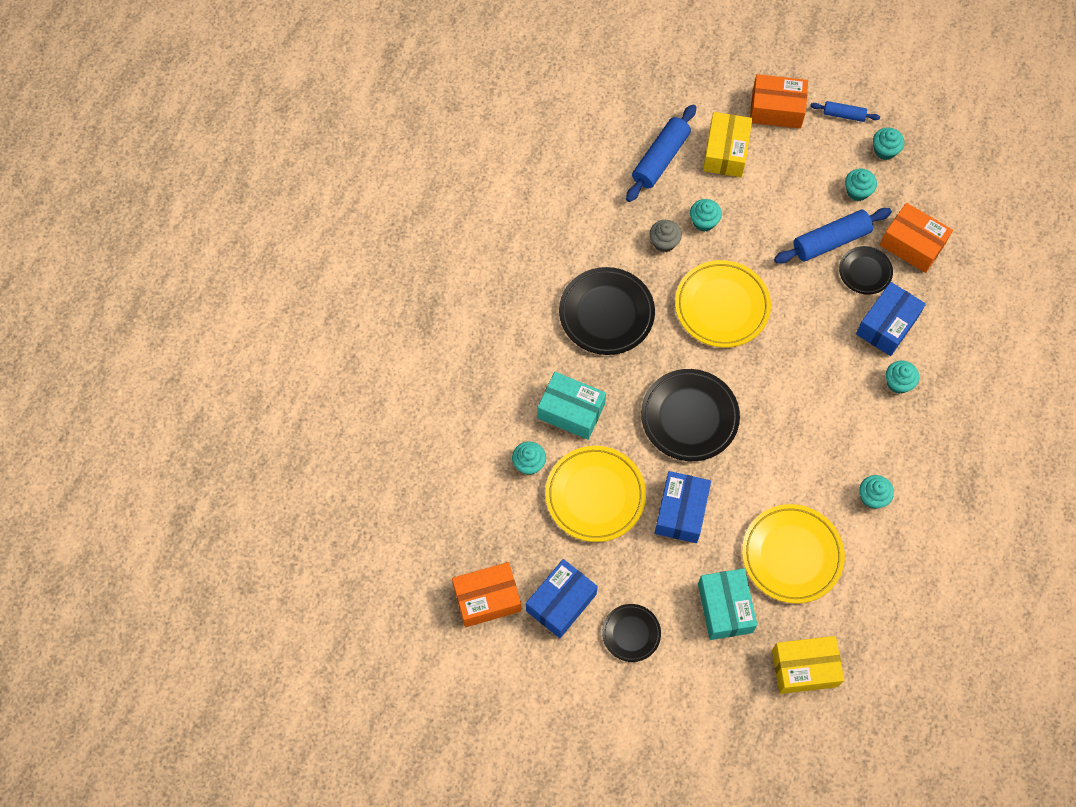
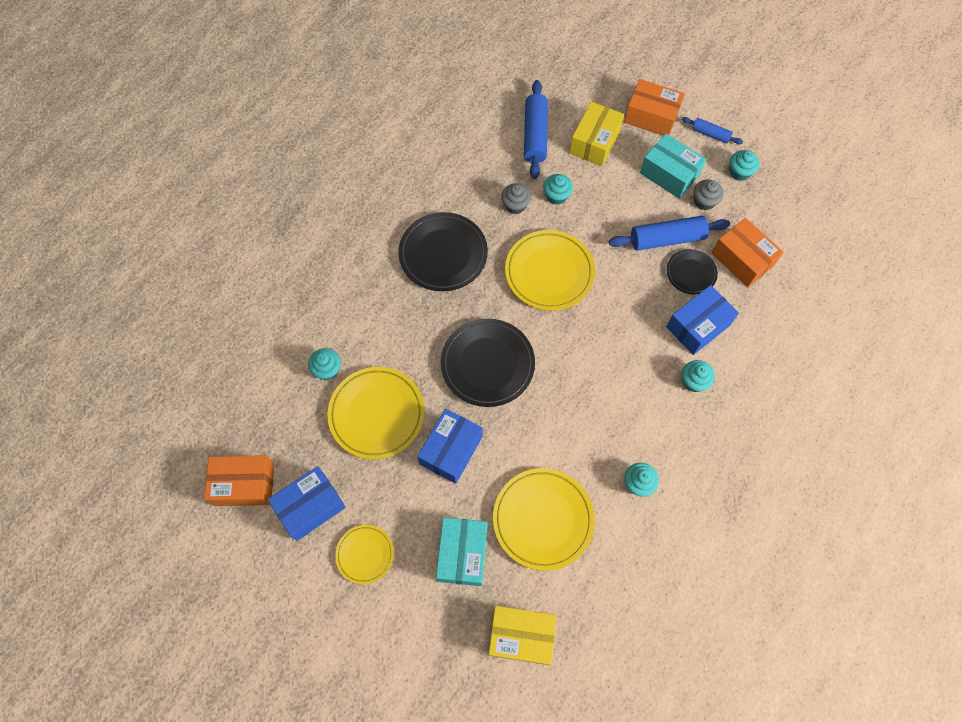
camera: 15 degrees right, 0 degrees up
(571, 411) = (382, 332): turquoise box -> turquoise box (669, 174)
(631, 633) = (365, 554): black plate -> yellow plate
(660, 159) = (535, 135): blue rolling pin -> blue rolling pin turned 45 degrees counterclockwise
(857, 191) = (704, 201): turquoise cupcake -> grey cupcake

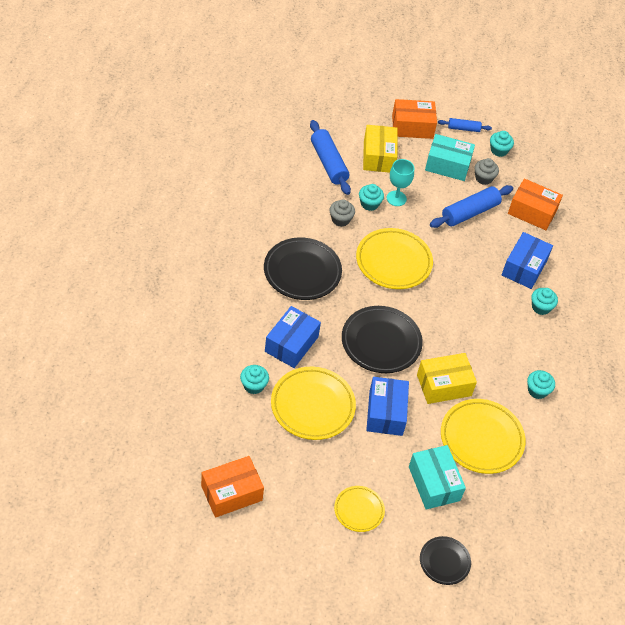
camera: 30 degrees left, 15 degrees down
(310, 506) = (295, 491): blue box -> blue box (291, 344)
(521, 636) = (508, 524): yellow box -> yellow box (444, 385)
(590, 198) = (396, 198): none -> turquoise goblet
(691, 273) = (500, 232): black plate -> black plate (444, 562)

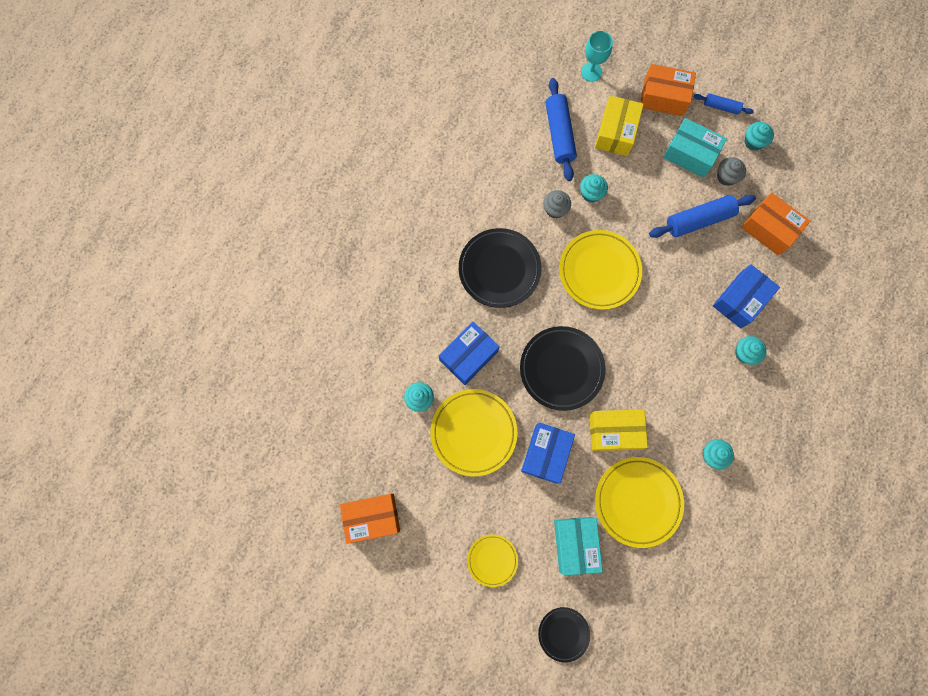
camera: 20 degrees right, 25 degrees up
(396, 198) = (622, 190): turquoise goblet -> turquoise goblet (591, 72)

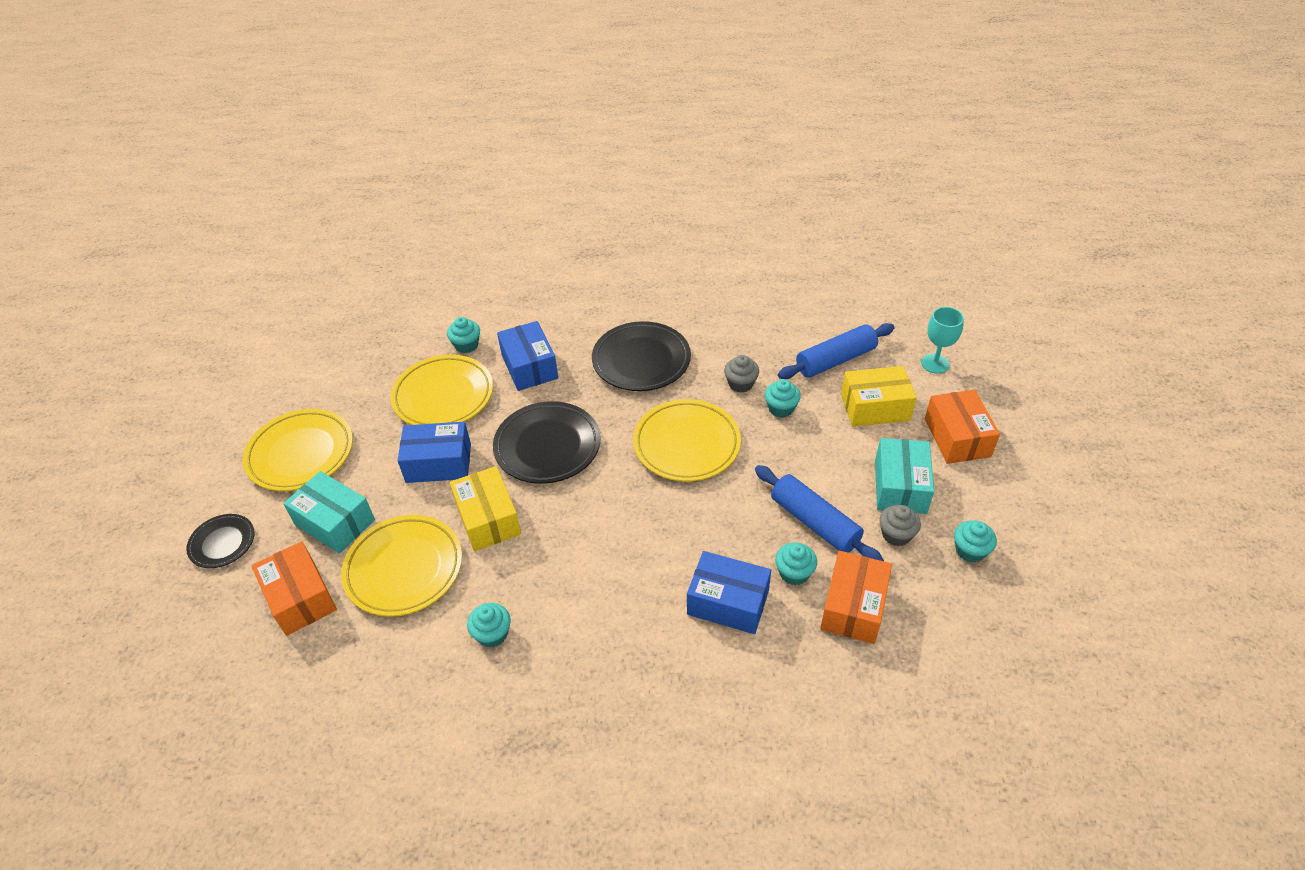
camera: 70 degrees right, 30 degrees down
(372, 517) = (328, 349): orange box -> orange box (300, 598)
(468, 356) = (529, 366): blue box -> blue box turned 45 degrees clockwise
(492, 560) = (301, 454): yellow plate -> yellow plate, size x1.77
(575, 544) = (335, 522): turquoise box -> turquoise box turned 60 degrees clockwise
(721, 107) = (992, 500): blue rolling pin -> none
(745, 353) = (653, 630): turquoise cupcake -> turquoise cupcake (794, 573)

